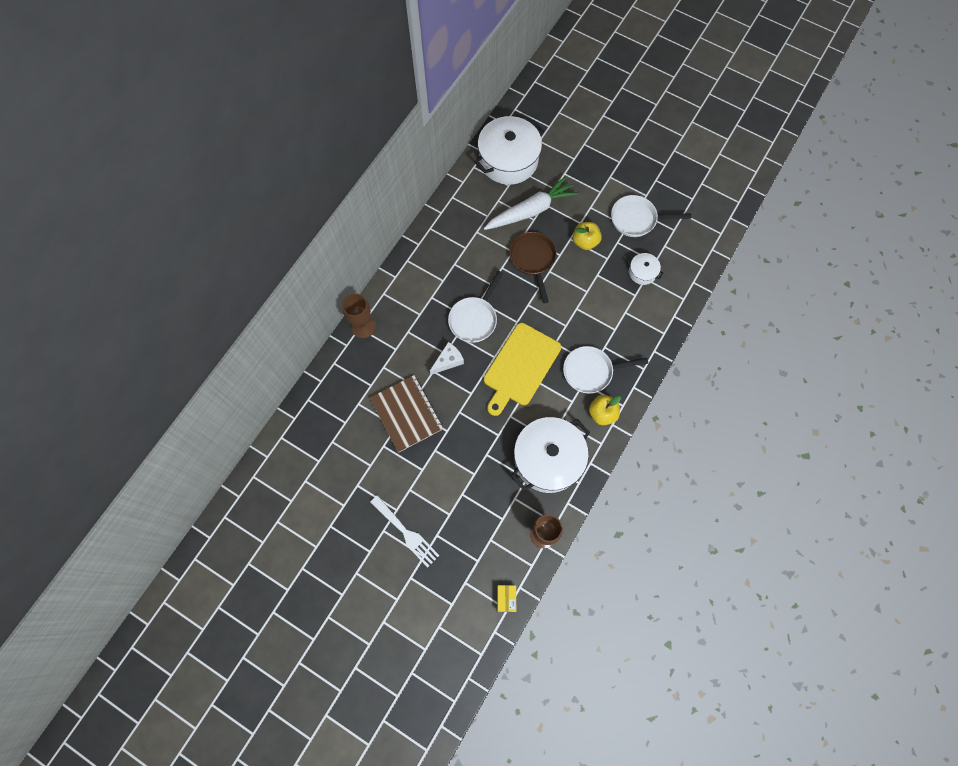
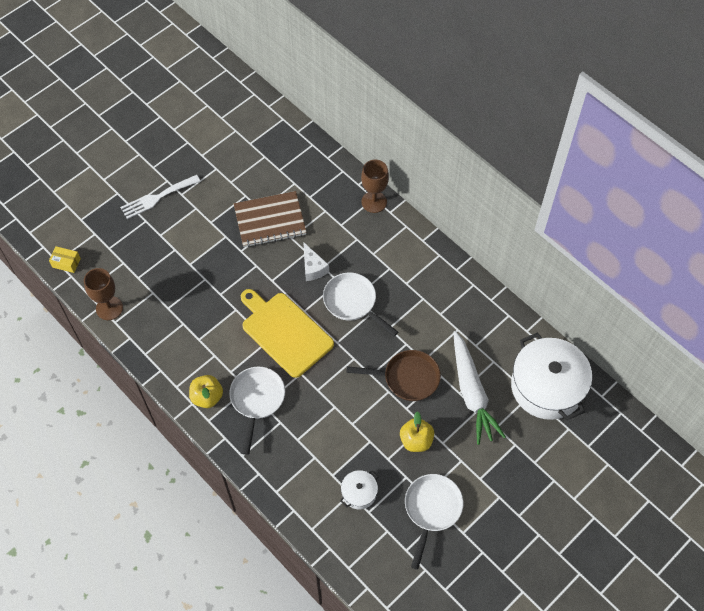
camera: 105 degrees right, 10 degrees down
(548, 459) = (179, 332): white pot -> none

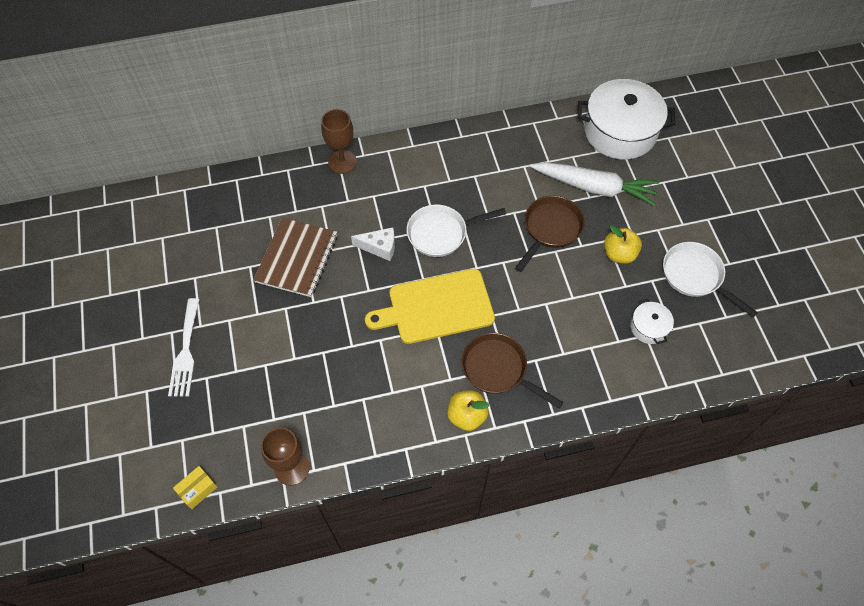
camera: 60 degrees left, 0 degrees up
(257, 400) = (498, 369): white pan -> brown pan

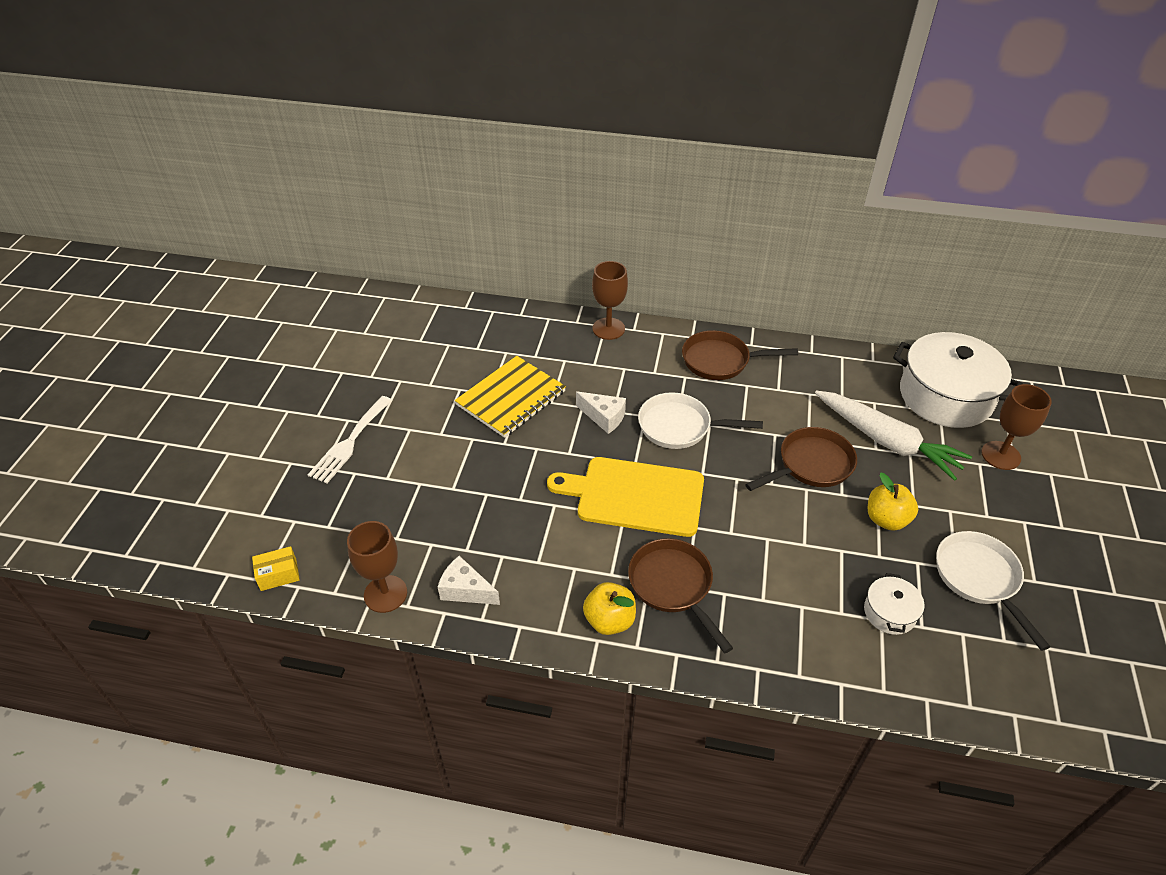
camera: 25 degrees right, 15 degrees down
(297, 258) = (511, 398): brown notebook -> yellow notebook
(351, 438) = (465, 590): none -> white cheese
(444, 160) = (720, 361): none -> brown pan
(674, 169) = (1000, 455): none -> brown goblet

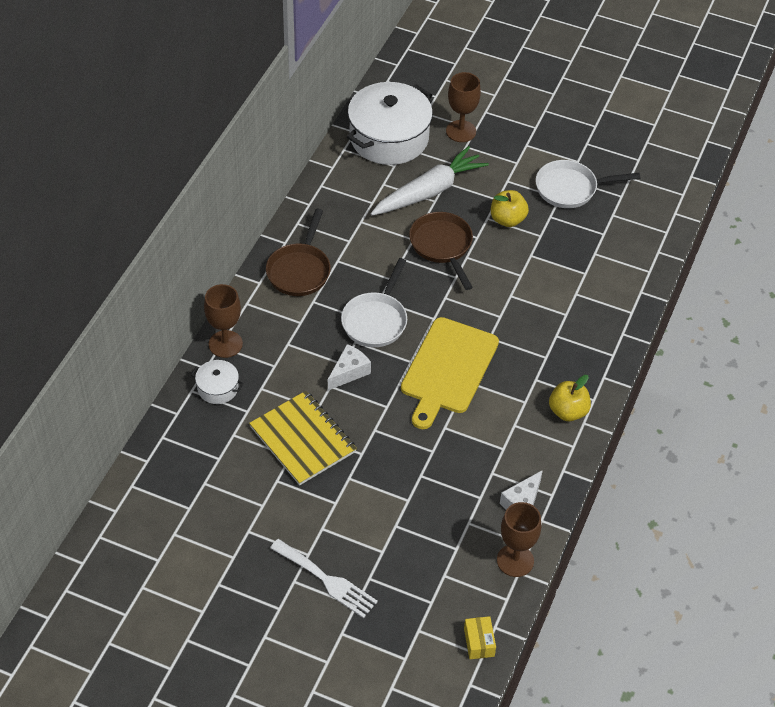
camera: 80 degrees left, 5 degrees up
(673, 586) = (543, 365): brown pan -> none
(889, 612) = (589, 247): white pot -> white pot (218, 388)

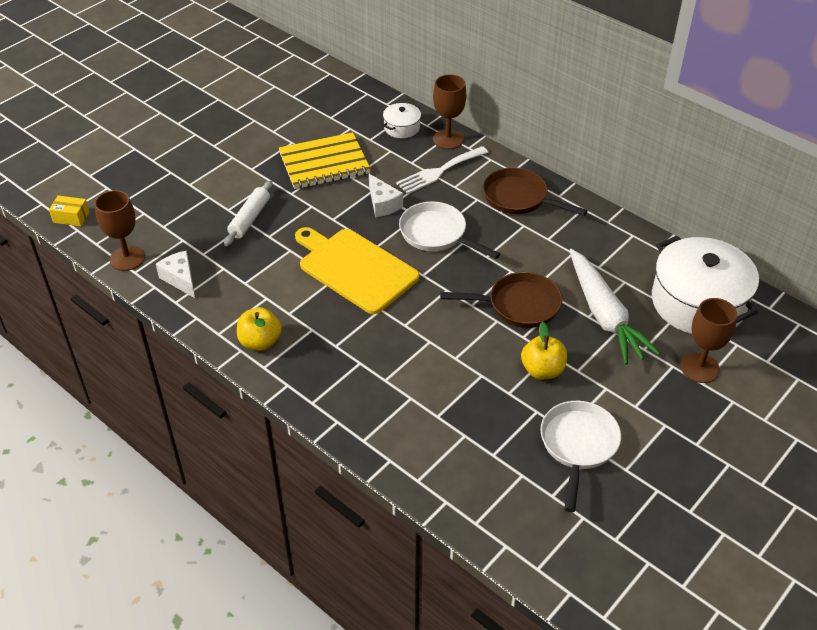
camera: 110 degrees right, 5 degrees down
(327, 580) = (184, 150): white fork -> white fork (439, 171)
(414, 476) = (250, 219): none -> white rolling pin

